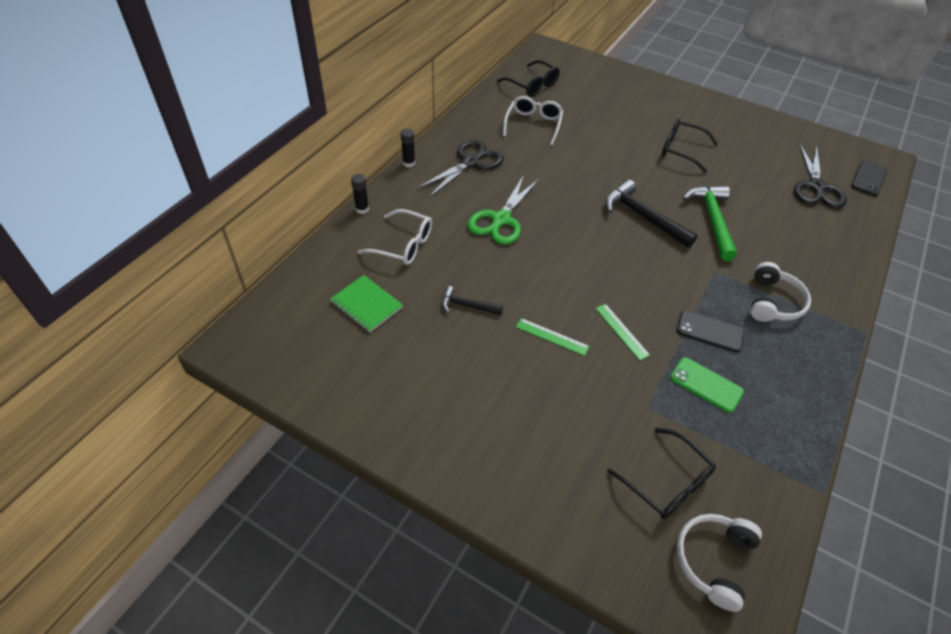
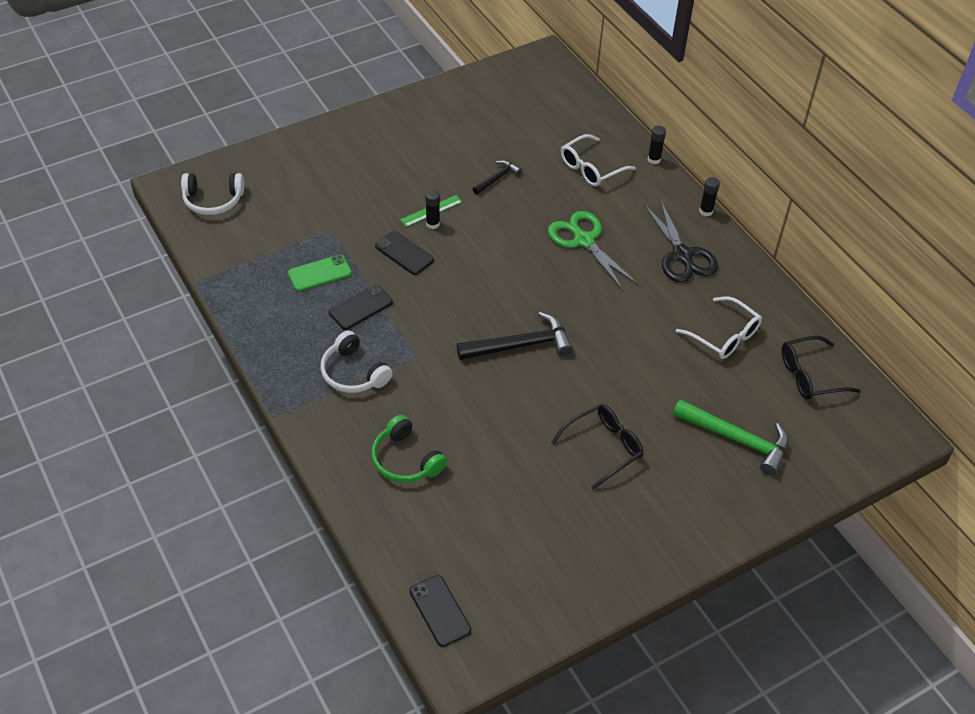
camera: 120 degrees right, 0 degrees up
(366, 304) = (537, 127): green notebook -> none
(567, 327) = (432, 224): none -> black glue stick
(622, 331) = (404, 253): green ruler -> black phone
(667, 482) = (273, 208): black glasses -> none
(712, 220) = (478, 398): green hammer -> green hammer (737, 439)
(713, 560) = (213, 200): white headphones -> white headphones turned 120 degrees clockwise
(802, 237) = (405, 460): none -> green headphones
(816, 187) = (462, 537): black scissors -> none

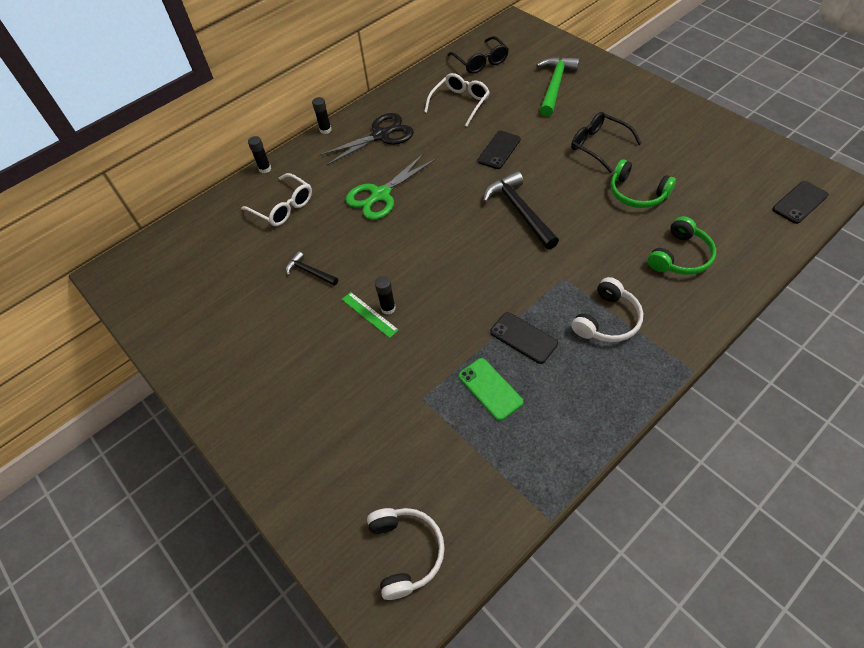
camera: 95 degrees left, 5 degrees up
(404, 253) = (436, 321): black phone -> black phone (499, 150)
(511, 456) = (637, 193): none -> green headphones

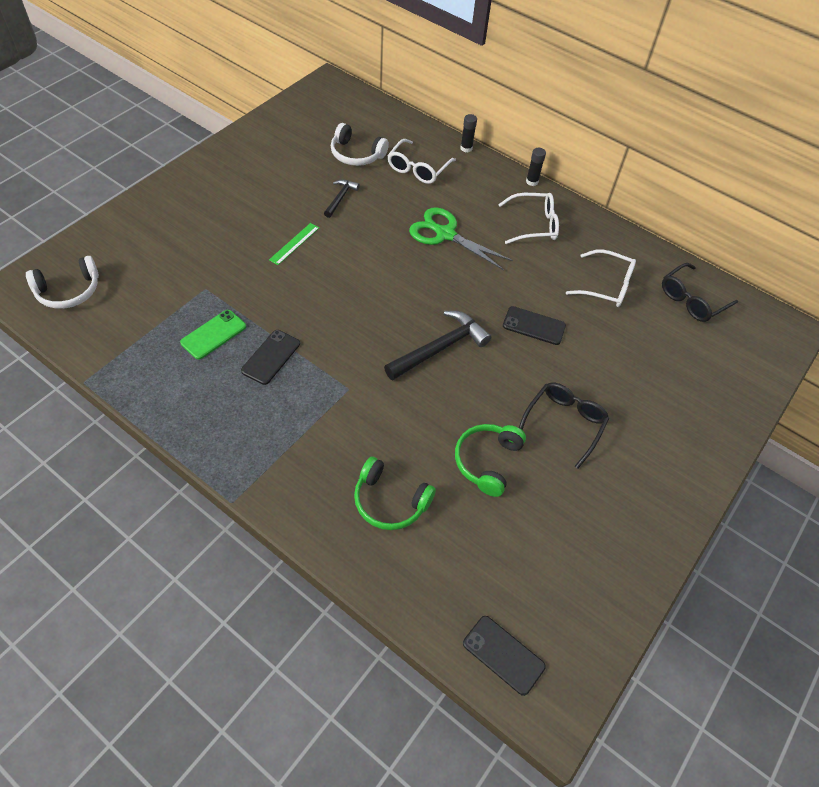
camera: 70 degrees right, 0 degrees up
(381, 135) = (534, 225): black scissors -> white glasses
(388, 308) = (302, 255): black glue stick -> none
(554, 86) = (668, 376): green hammer -> none
(607, 320) = (295, 427): white headphones -> white headphones (356, 154)

